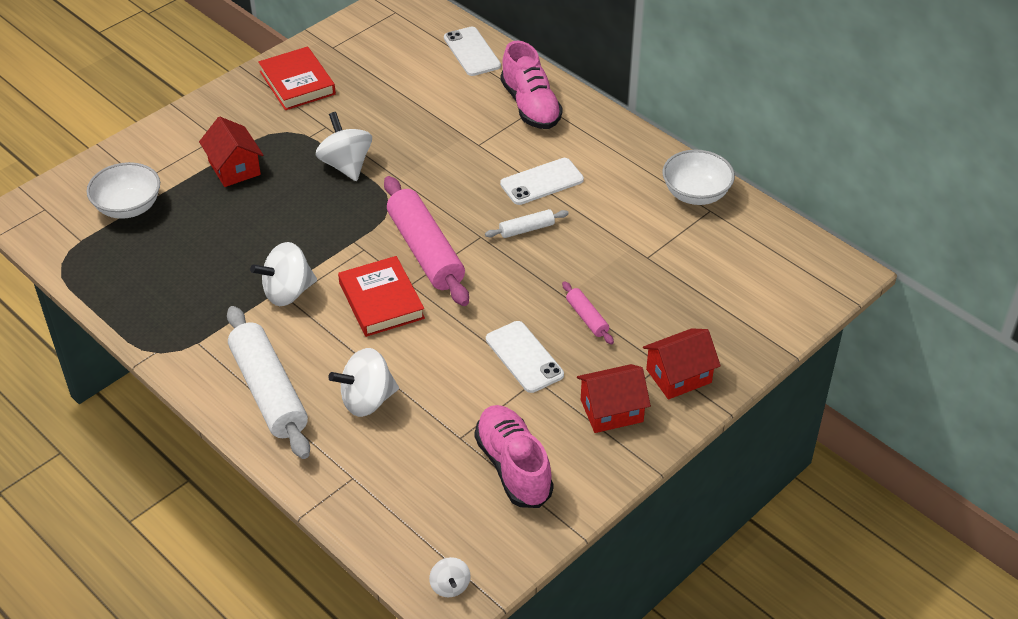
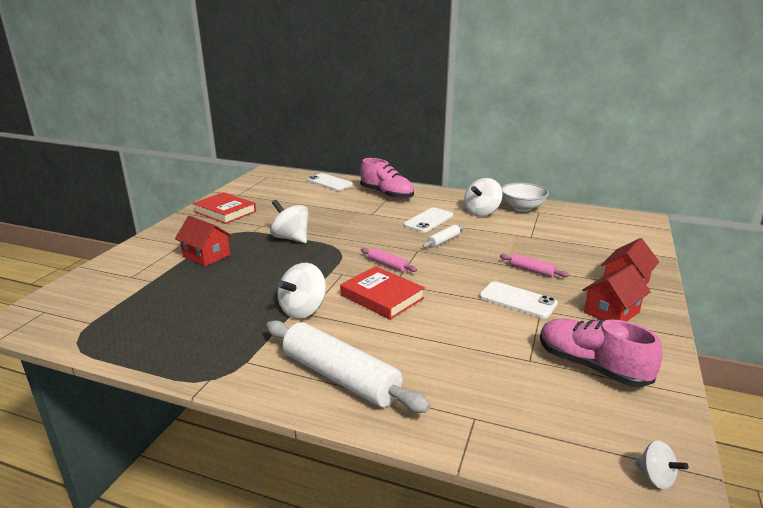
camera: 25 degrees left, 20 degrees down
(128, 207) = (127, 294): white bowl -> none
(367, 400) = (430, 358): white spinning top -> white spinning top (481, 212)
(425, 251) = (387, 265): pink rolling pin -> pink rolling pin, size x0.46

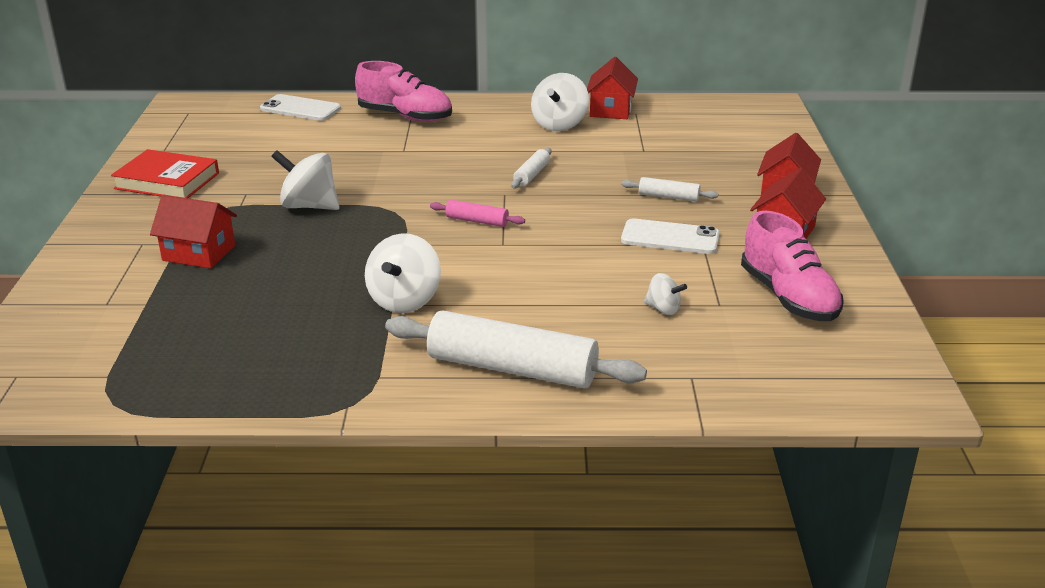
camera: 20 degrees left, 5 degrees up
(382, 297) = (498, 264): red book -> none
(428, 220) = (492, 148): white phone -> none
(522, 208) = (611, 110): white bowl -> red house
(532, 271) = (668, 197): pink rolling pin -> white rolling pin
(591, 366) = (788, 297): pink shoe -> pink shoe turned 135 degrees counterclockwise
(655, 478) = (894, 390): white spinning top -> white spinning top (663, 309)

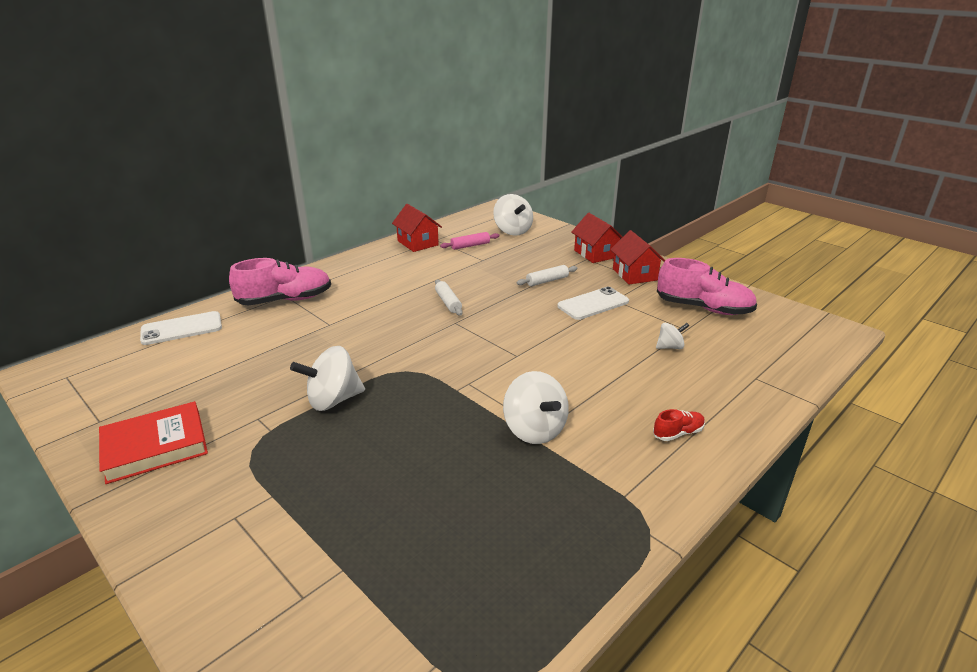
camera: 45 degrees left, 0 degrees up
(199, 253) = (308, 492): red house -> none
(477, 221) = (473, 349): pink rolling pin -> pink rolling pin (470, 246)
(512, 368) = (678, 433): white rolling pin -> red shoe
(559, 125) = (404, 264): white spinning top -> white spinning top (512, 231)

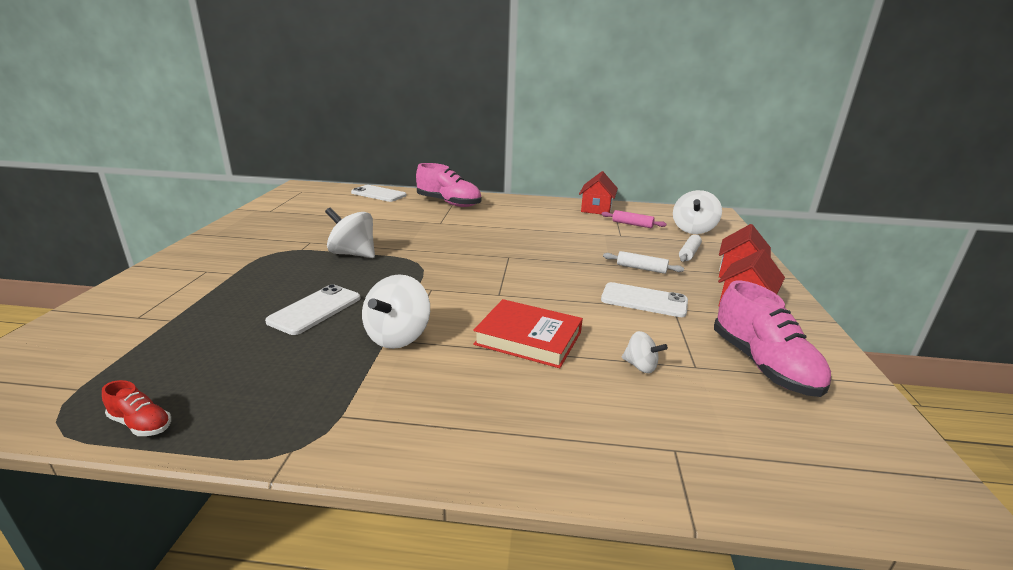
camera: 50 degrees right, 5 degrees down
(155, 446) = (258, 229): red book -> red book (528, 338)
(434, 460) = (315, 310): none -> white phone
(448, 302) = (532, 245): white rolling pin -> white rolling pin (689, 253)
(678, 433) = (481, 419): red shoe -> red shoe (141, 424)

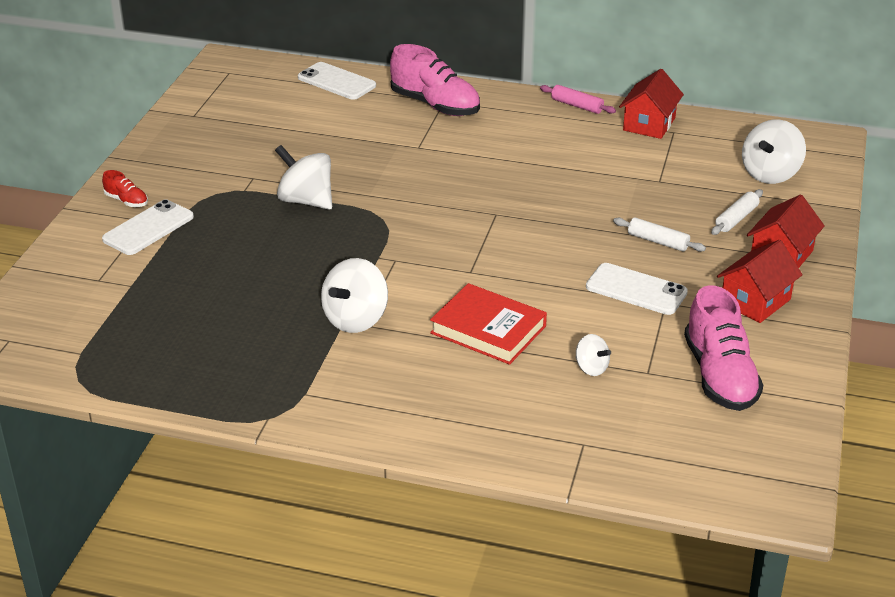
camera: 10 degrees right, 10 degrees up
(141, 424) = (145, 388): red shoe -> red shoe (126, 201)
(315, 310) = (271, 281): white phone -> white phone (148, 228)
(632, 224) = (686, 160): pink rolling pin -> pink rolling pin (577, 106)

